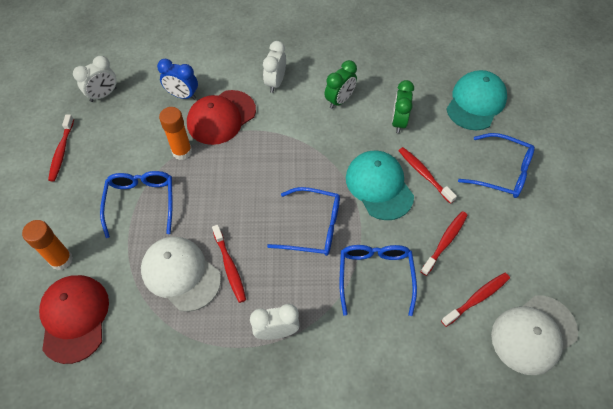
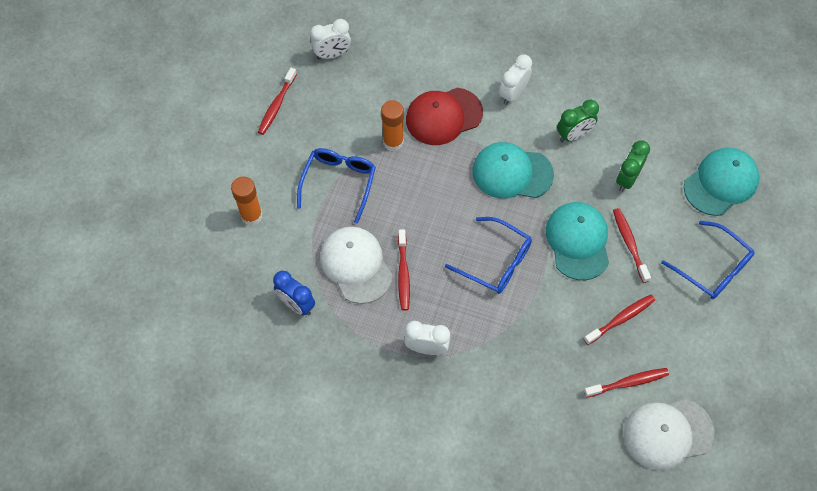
camera: 20 degrees right, 5 degrees up
(74, 318) = (251, 274): red cap -> none
(182, 95) = (412, 79): blue clock -> blue clock (296, 304)
(299, 146) = (512, 173): none -> turquoise cap
(375, 276) = (538, 329): blue glasses -> none

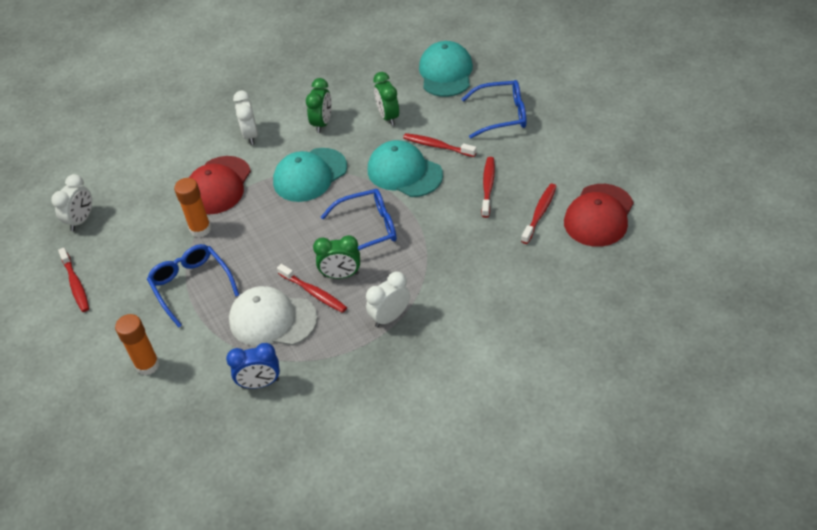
camera: 45 degrees left, 15 degrees down
(435, 279) = (341, 275): none -> green clock
(667, 433) = (599, 215): white cap -> red cap

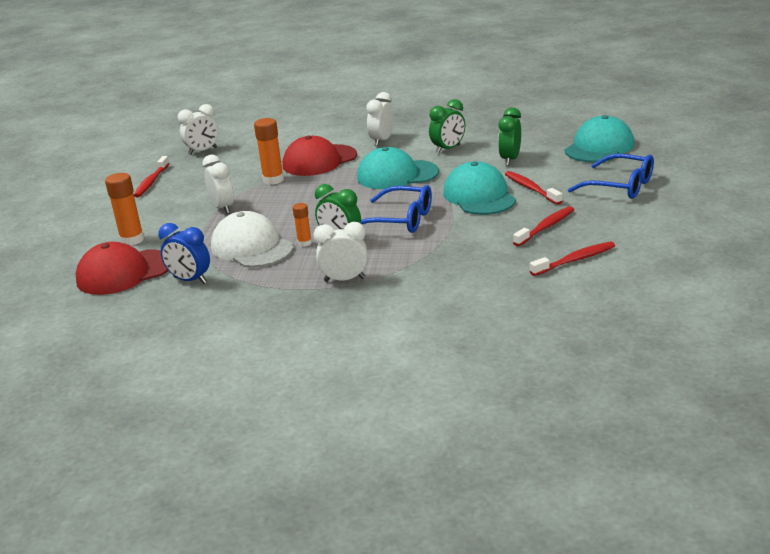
camera: 35 degrees right, 20 degrees down
(191, 286) = (223, 208): blue glasses -> white clock
(314, 293) = (304, 243): red toothbrush -> orange glue stick
(599, 215) = (637, 281): red cap -> red cap (124, 272)

